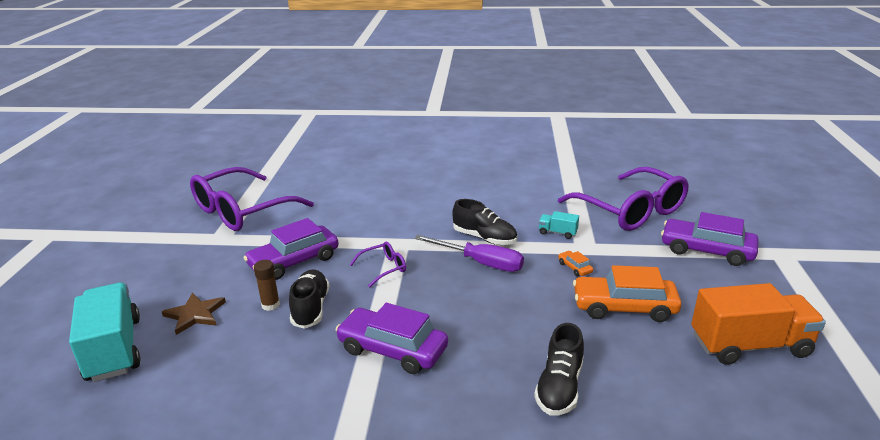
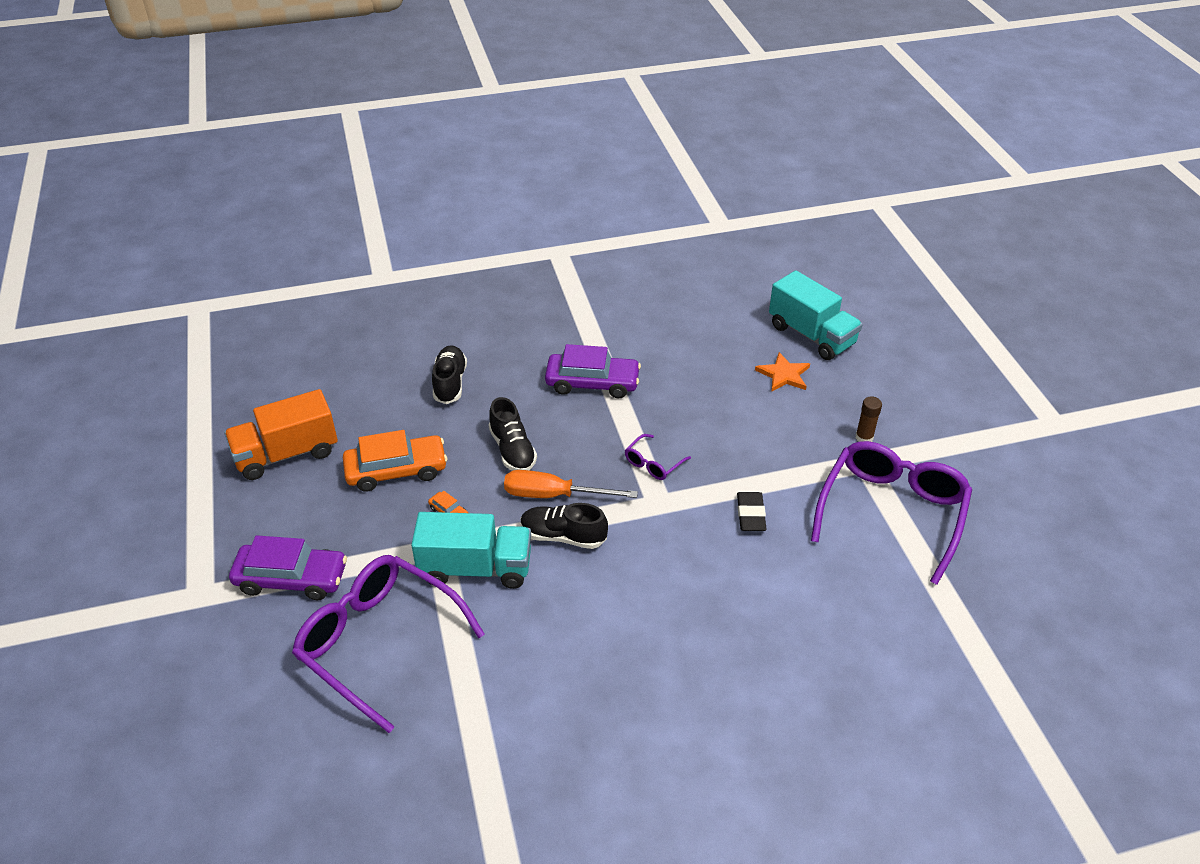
camera: 160 degrees right, 15 degrees up
(195, 314) = (783, 375): brown star -> orange star
(270, 305) = (728, 398): brown glue stick -> brown glue stick (864, 437)
(294, 261) = (752, 450): purple car -> none
(310, 308) = (689, 403): black shoe -> black shoe (512, 450)
(337, 226) = (750, 514): none -> black eraser
(480, 263) = (553, 495): purple screwdriver -> orange screwdriver
(557, 233) = (475, 568): turquoise truck -> turquoise truck, size x2.28

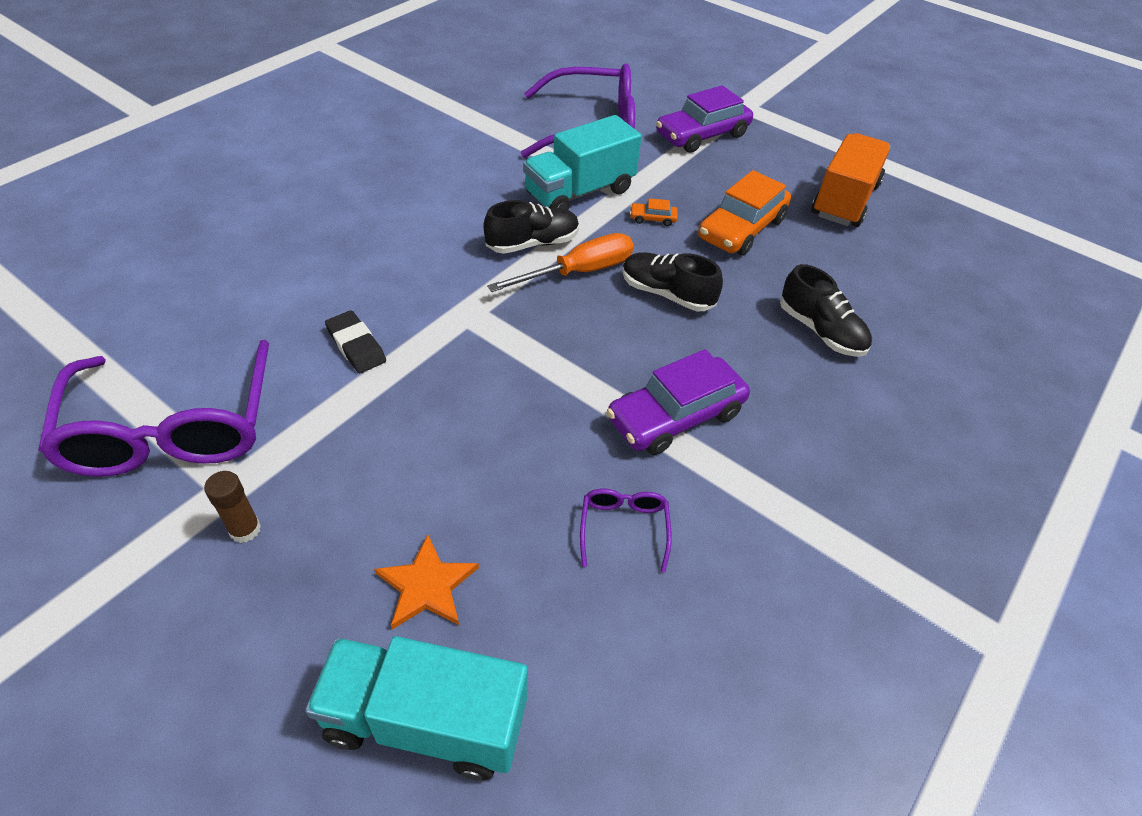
camera: 140 degrees right, 5 degrees up
(653, 463) = (508, 351): purple glasses -> purple glasses (623, 529)

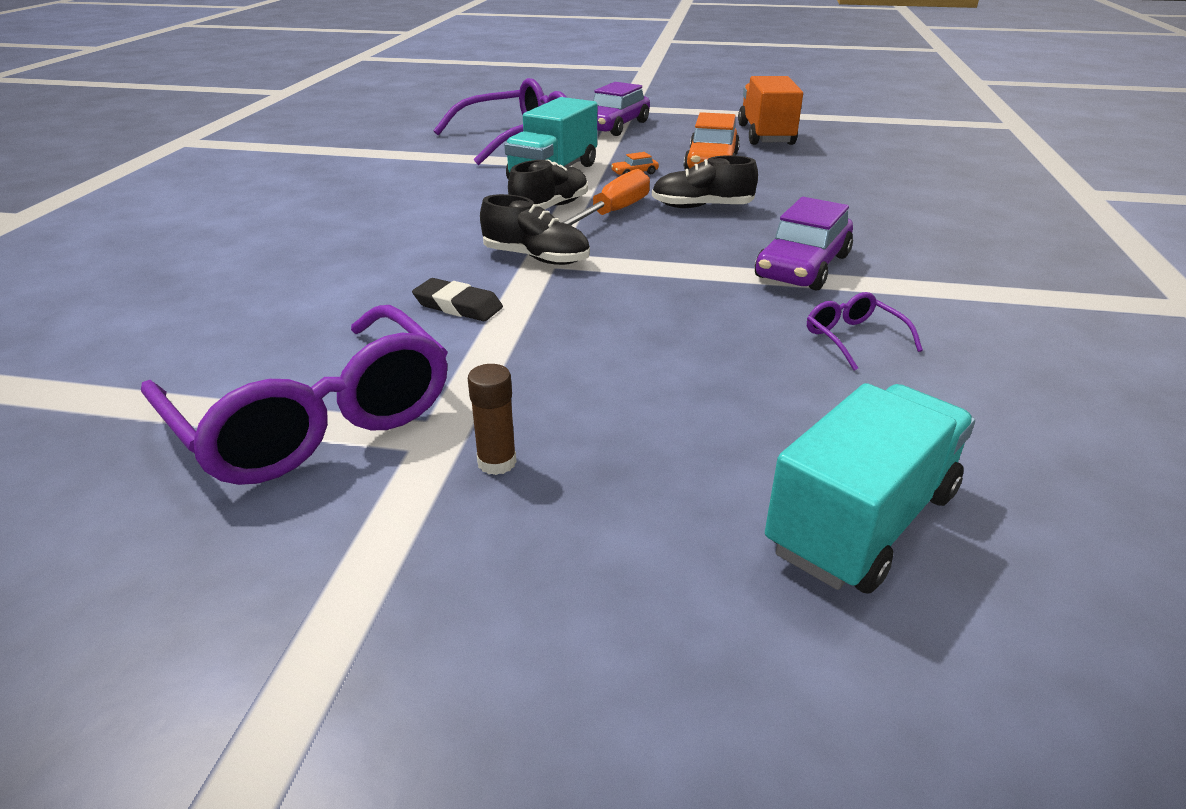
camera: 25 degrees left, 15 degrees down
(425, 720) = (862, 521): turquoise truck -> turquoise truck turned 150 degrees clockwise
(427, 585) = (737, 432): orange star -> none
(820, 331) = (842, 197): black shoe -> black shoe (536, 258)

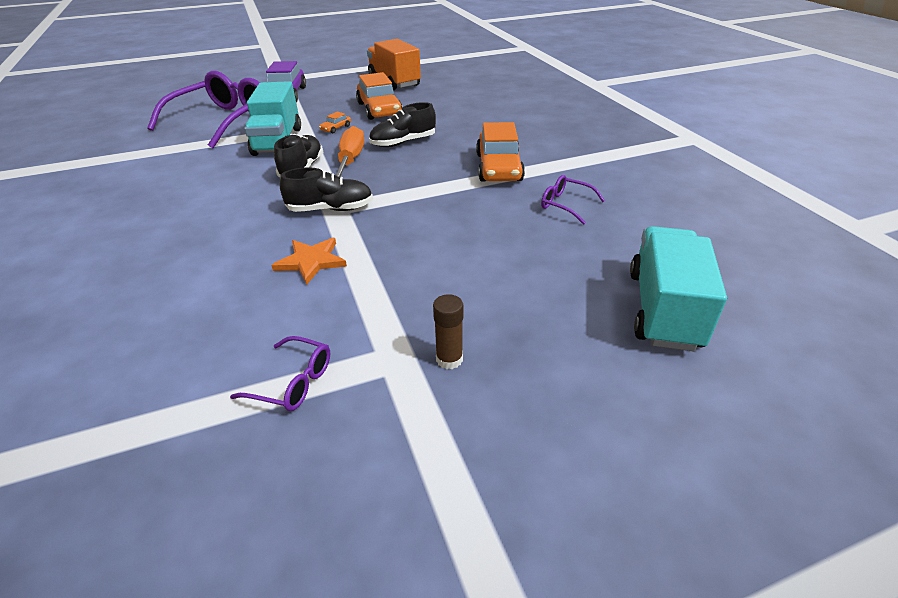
camera: 30 degrees left, 5 degrees up
(314, 417) = (292, 382): purple glasses -> purple glasses, size x0.42
(458, 306) = (311, 261): black eraser -> orange star
(802, 266) = (498, 167): purple car -> orange car

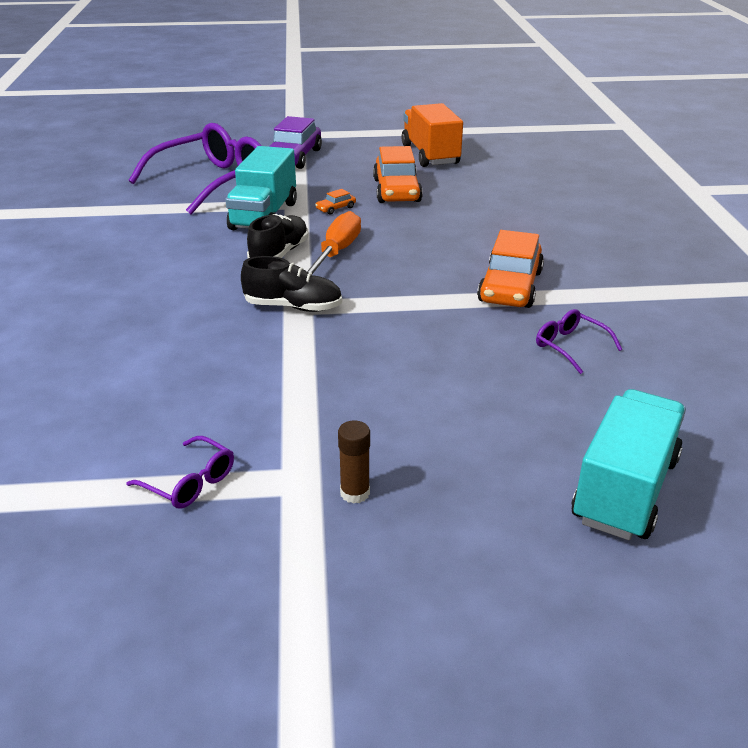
camera: 15 degrees right, 5 degrees down
(311, 261) = (251, 362): orange star -> none
(403, 142) = (408, 238): black shoe -> none

